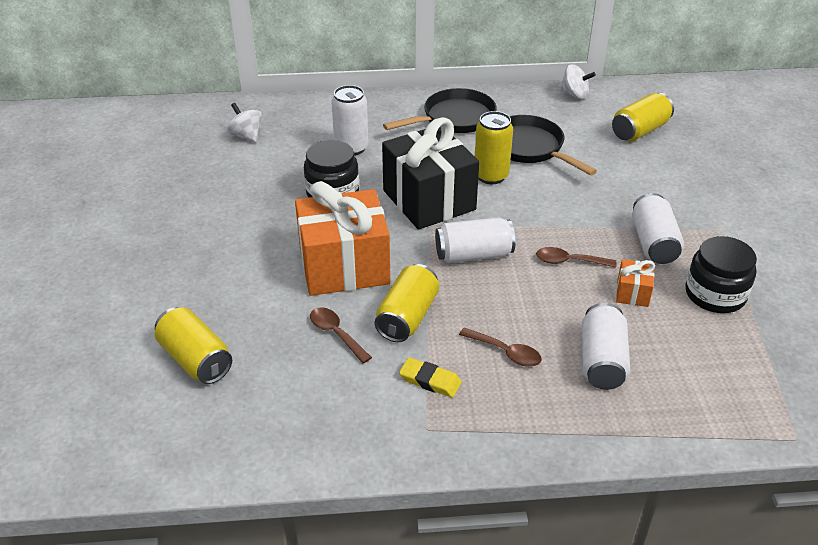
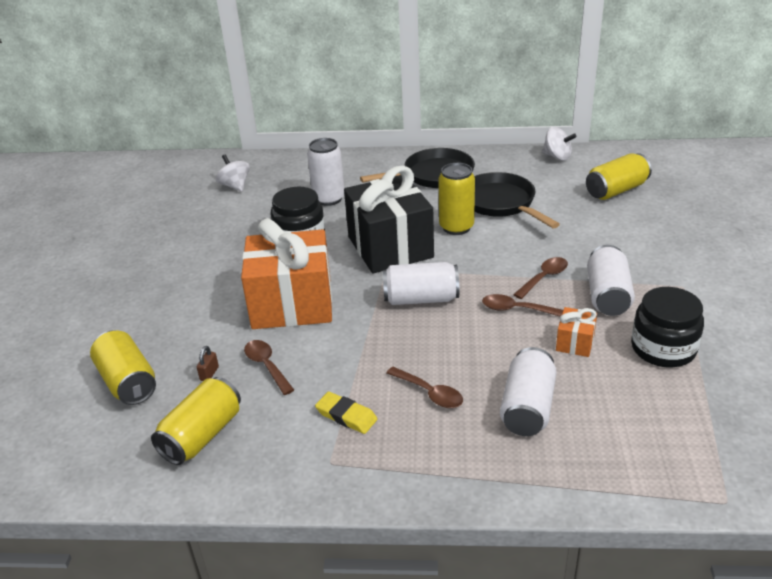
camera: 10 degrees right, 5 degrees down
(279, 345) = (209, 374): none -> brown padlock
(407, 317) = (340, 354): yellow can -> yellow can (202, 435)
(589, 227) = (544, 278): none -> brown spoon

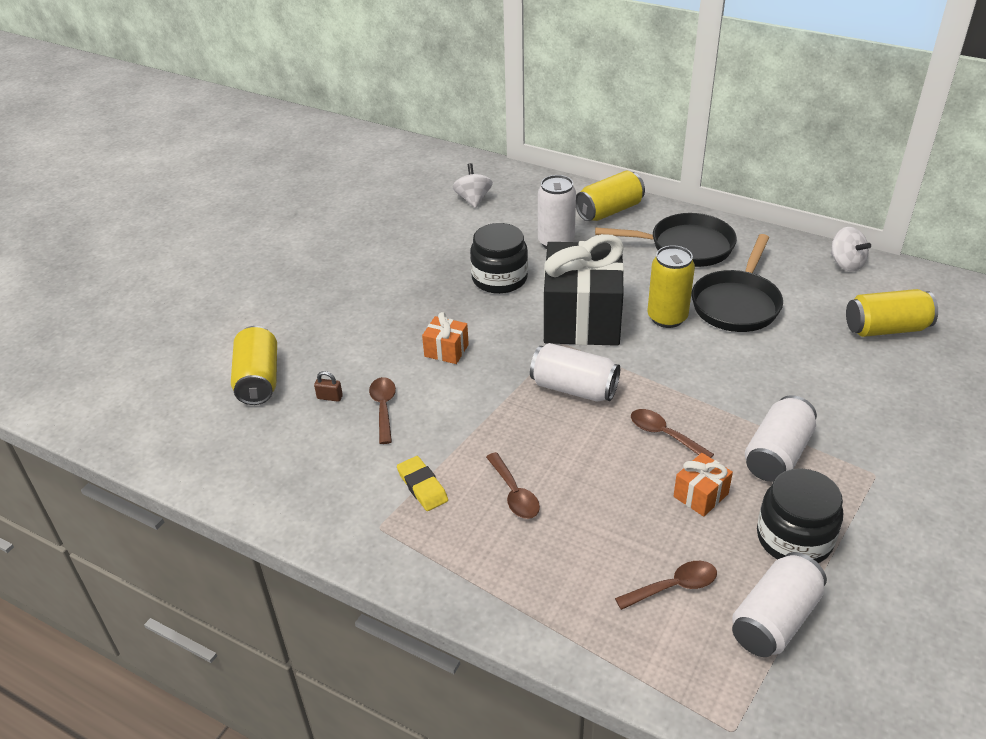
camera: 25 degrees right, 5 degrees up
(202, 435) = (288, 456): yellow can -> yellow can (609, 211)
(209, 374) = (330, 397): brown padlock -> brown padlock turned 60 degrees clockwise
(292, 304) = (446, 350): orange gift -> orange gift, size x0.42
(501, 203) = (737, 304): black pan -> black pan turned 150 degrees counterclockwise
(527, 407) = (600, 546): white can -> white can (774, 620)
(544, 278) = (721, 409): brown spoon -> brown spoon (674, 587)

